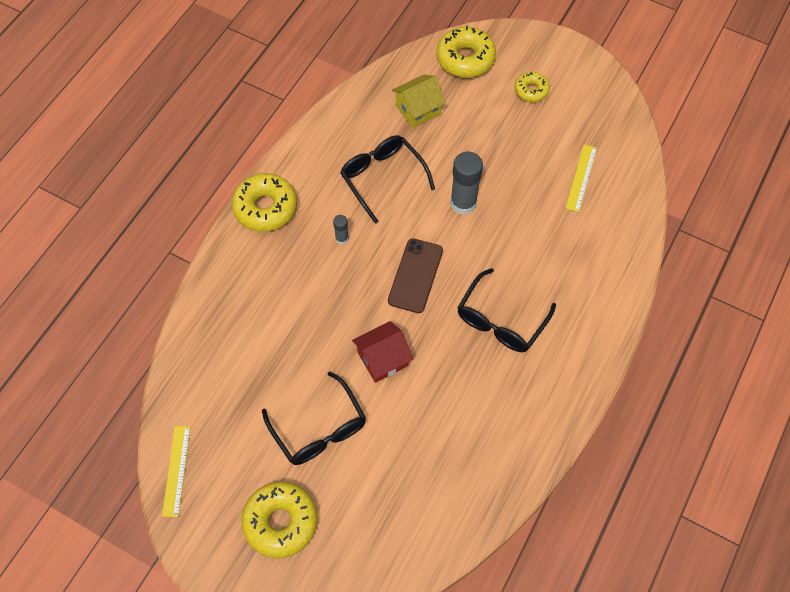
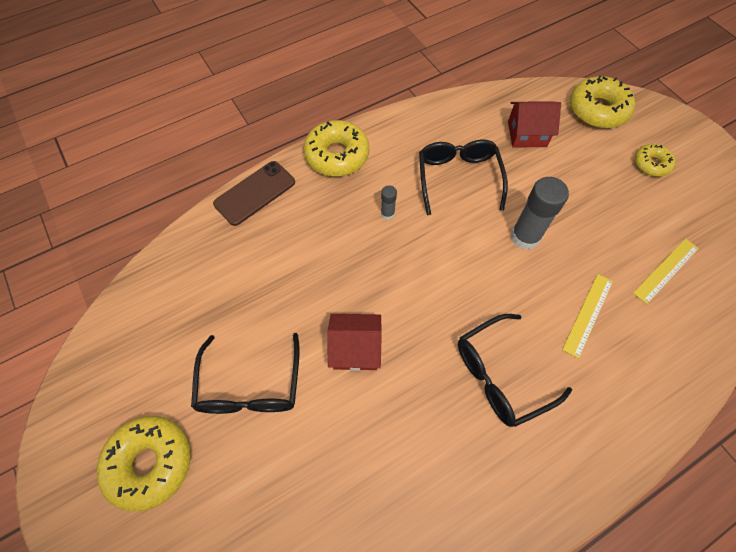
camera: 30 degrees right, 0 degrees up
(176, 470) = (99, 350): yellow ruler -> yellow ruler (588, 314)
(415, 275) = (437, 283): brown phone -> brown phone (255, 193)
(418, 109) = (527, 134): yellow house -> red house

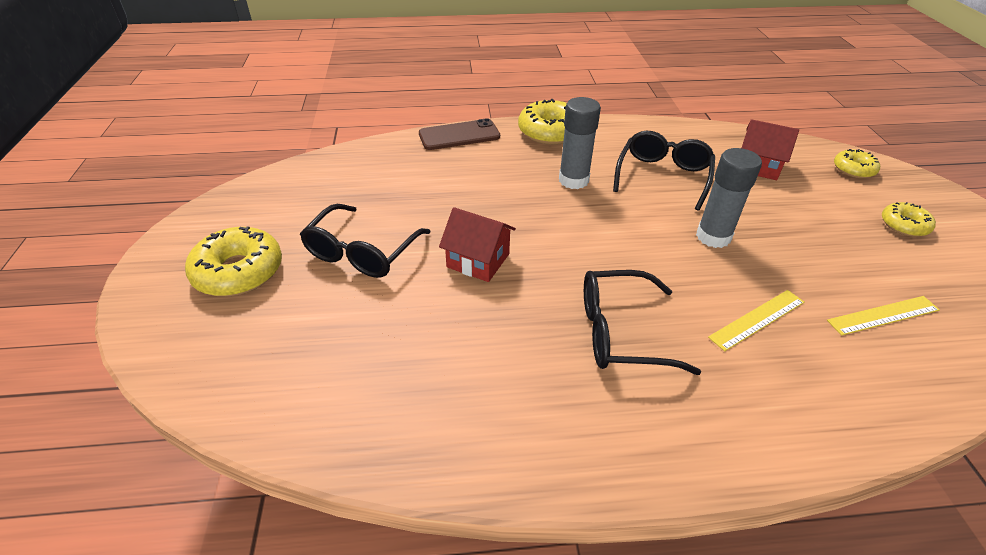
camera: 25 degrees right, 20 degrees down
(387, 213) = (573, 180): grey glue stick -> grey glue stick, size x2.03
(597, 110) = (853, 169): yellow donut -> yellow donut, size x0.58

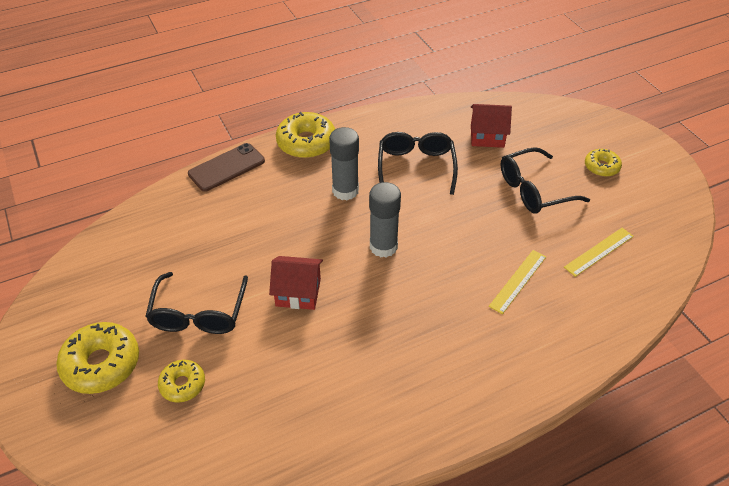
camera: 20 degrees left, 5 degrees up
(620, 332) = (427, 322): black glasses -> black glasses (533, 190)
(713, 237) = (470, 217): grey glue stick -> grey glue stick (383, 246)
(853, 169) = (558, 121): yellow donut -> yellow donut (182, 384)

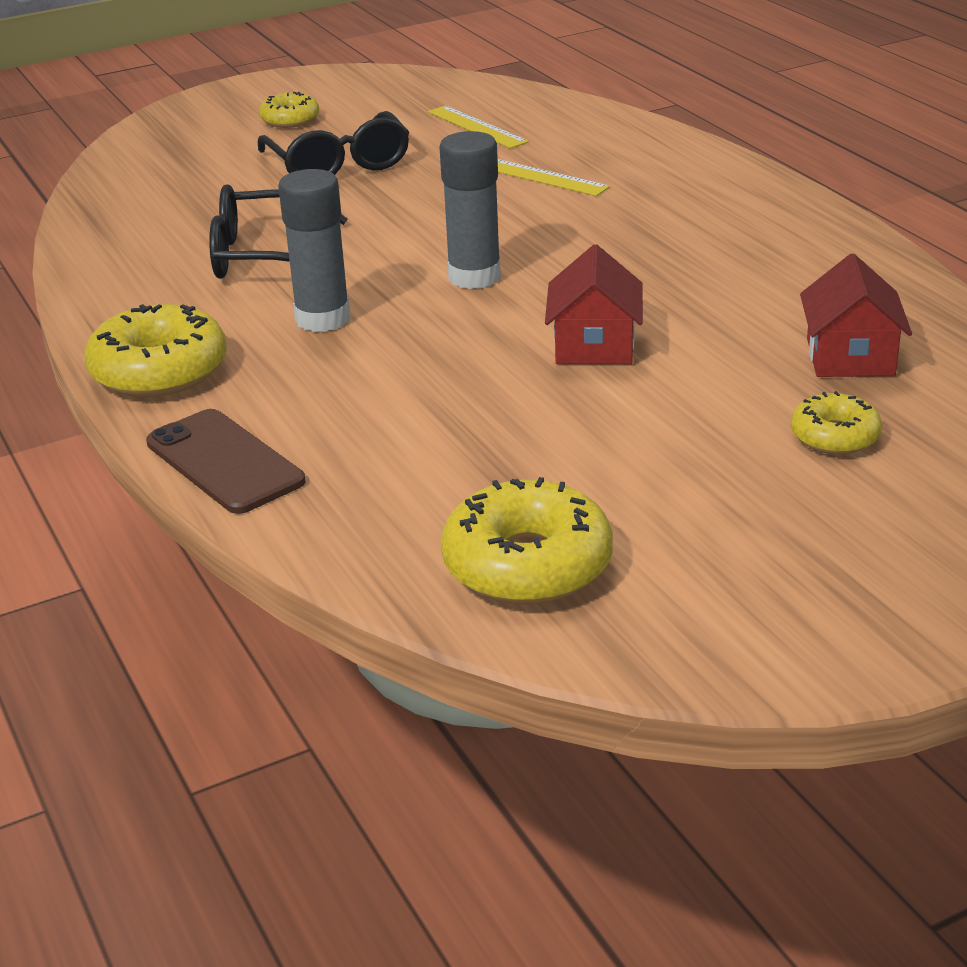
camera: 90 degrees left, 15 degrees down
(101, 364) = (823, 536): yellow donut -> yellow donut (527, 564)
(199, 314) = (667, 441): black glasses -> none
(487, 136) = (189, 198): red house -> red house (850, 357)

